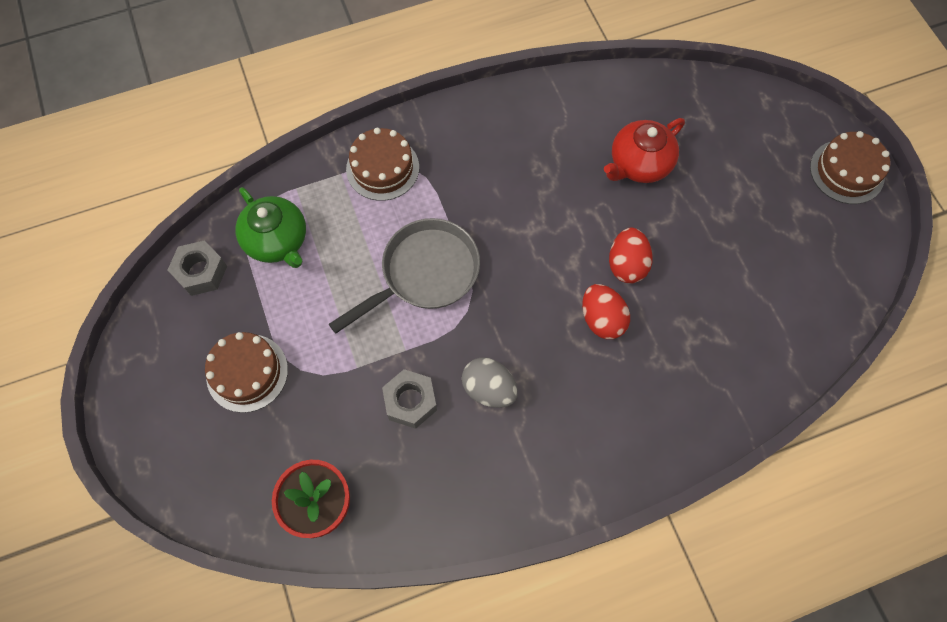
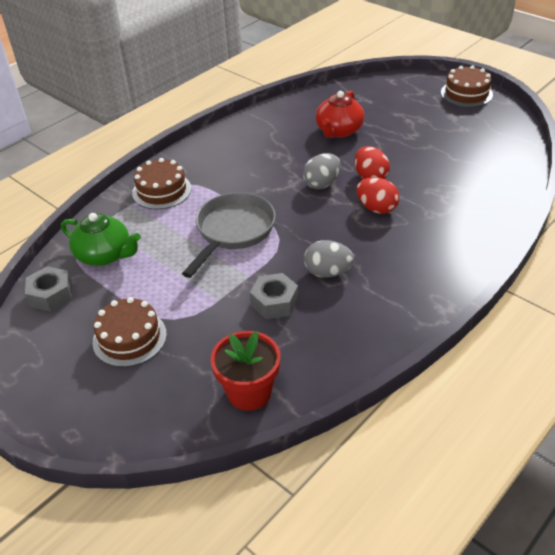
camera: 25 degrees left, 25 degrees down
(564, 247) = (322, 184): none -> grey egg

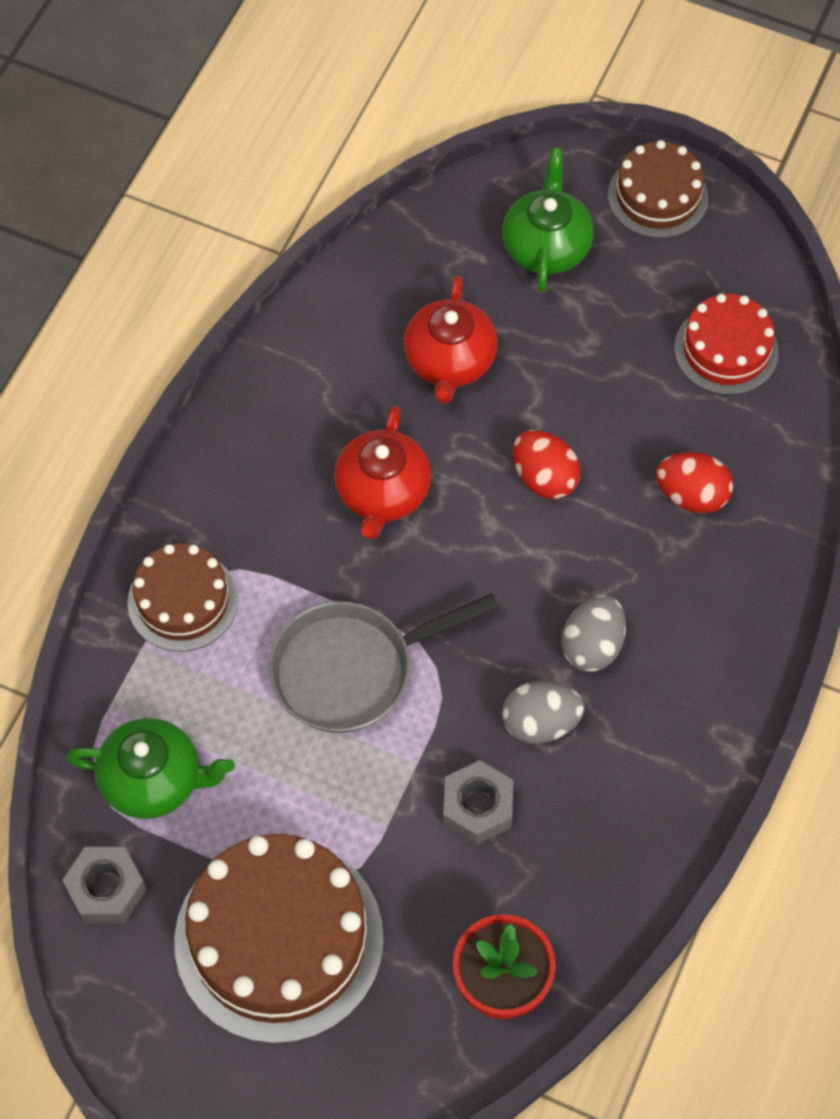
camera: 20 degrees left, 20 degrees up
(129, 338) = (279, 939): brown cake -> brown cake, size x1.77
(233, 231) = (352, 670): grey pan -> grey pan turned 120 degrees counterclockwise
(283, 169) = (382, 493): none -> red teapot
(322, 184) = (464, 515): grey egg -> grey egg (592, 646)
(376, 208) = (576, 555): red egg -> red egg (691, 495)
(404, 101) = (546, 246): none -> green teapot
(486, 147) = (726, 350): none -> red cake

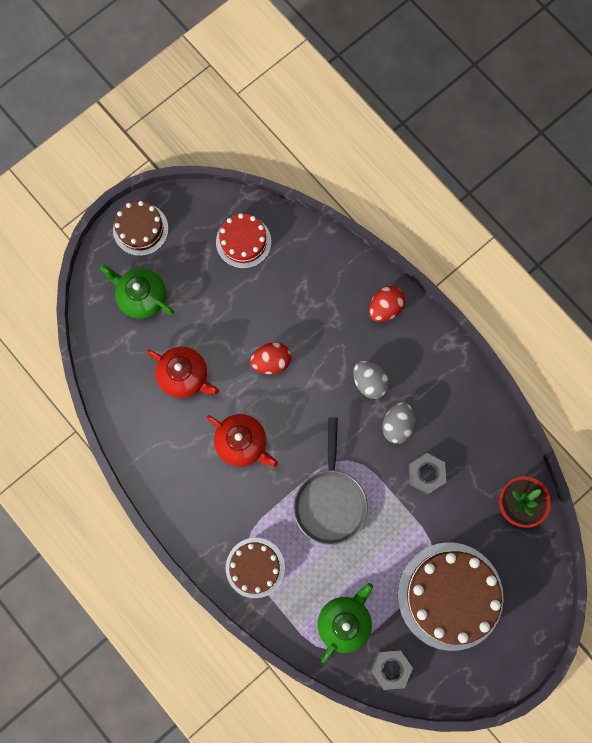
camera: 65 degrees left, 15 degrees up
(691, 495) = (313, 298): red egg -> red egg (385, 308)

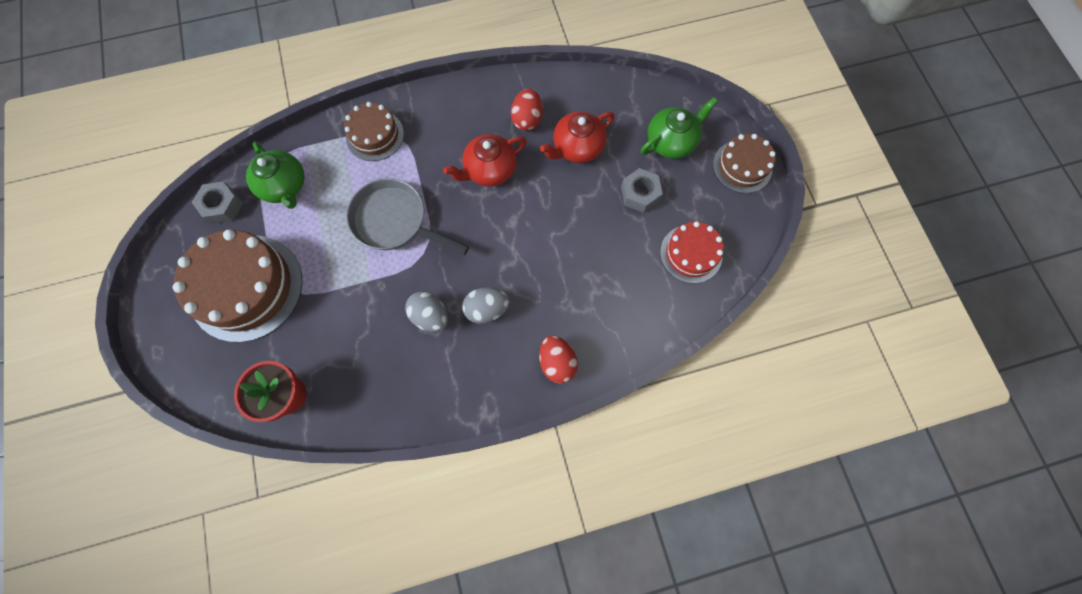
camera: 115 degrees right, 5 degrees down
(271, 361) = (554, 227): red egg -> red egg (527, 119)
(426, 474) = (368, 320): grey nut -> grey nut (639, 194)

